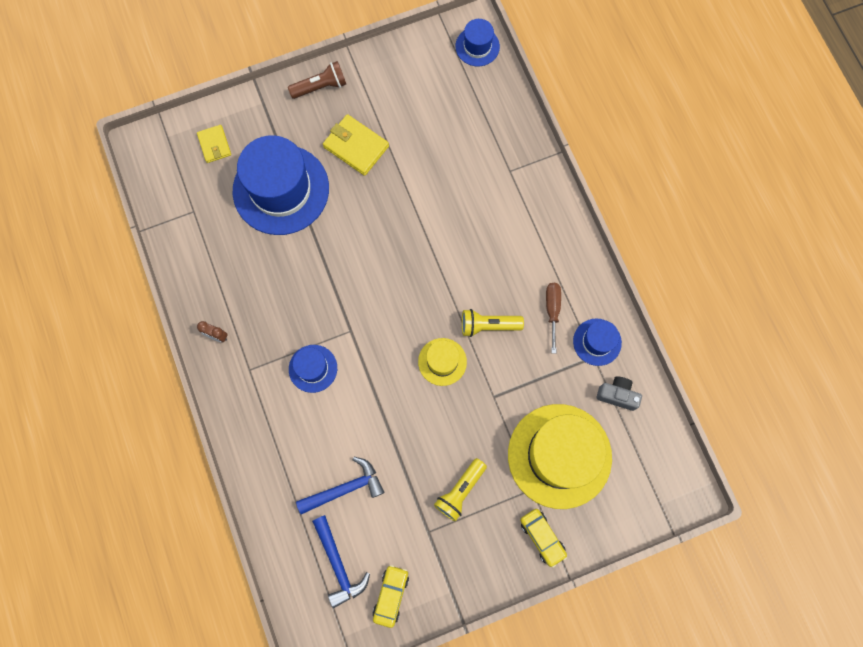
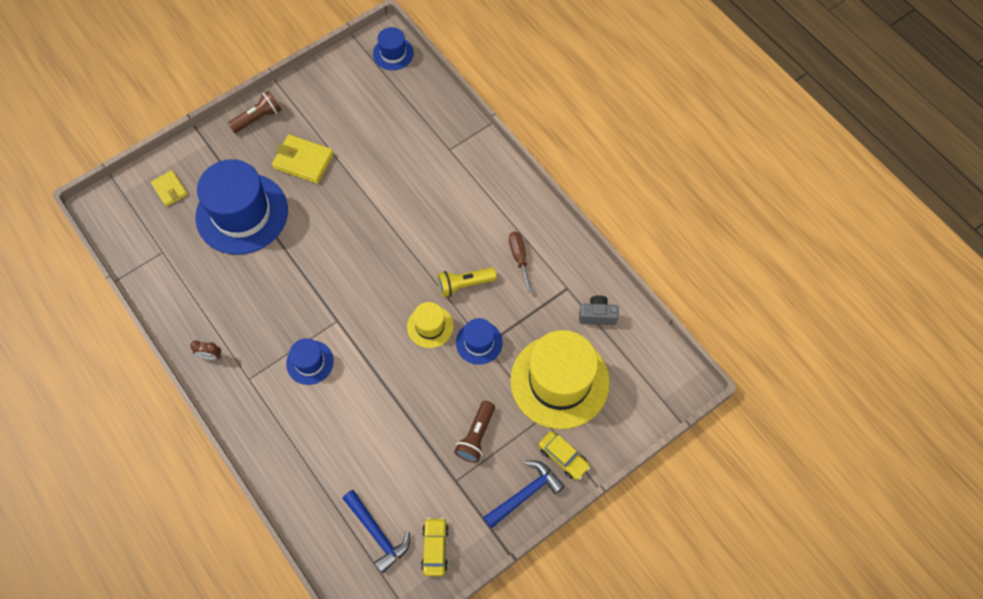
camera: 15 degrees left, 10 degrees down
(345, 488) = (367, 462): blue hammer -> blue hammer (525, 494)
(460, 491) = (476, 436): yellow flashlight -> brown flashlight
(597, 342) = (567, 274): blue hat -> blue hat (479, 342)

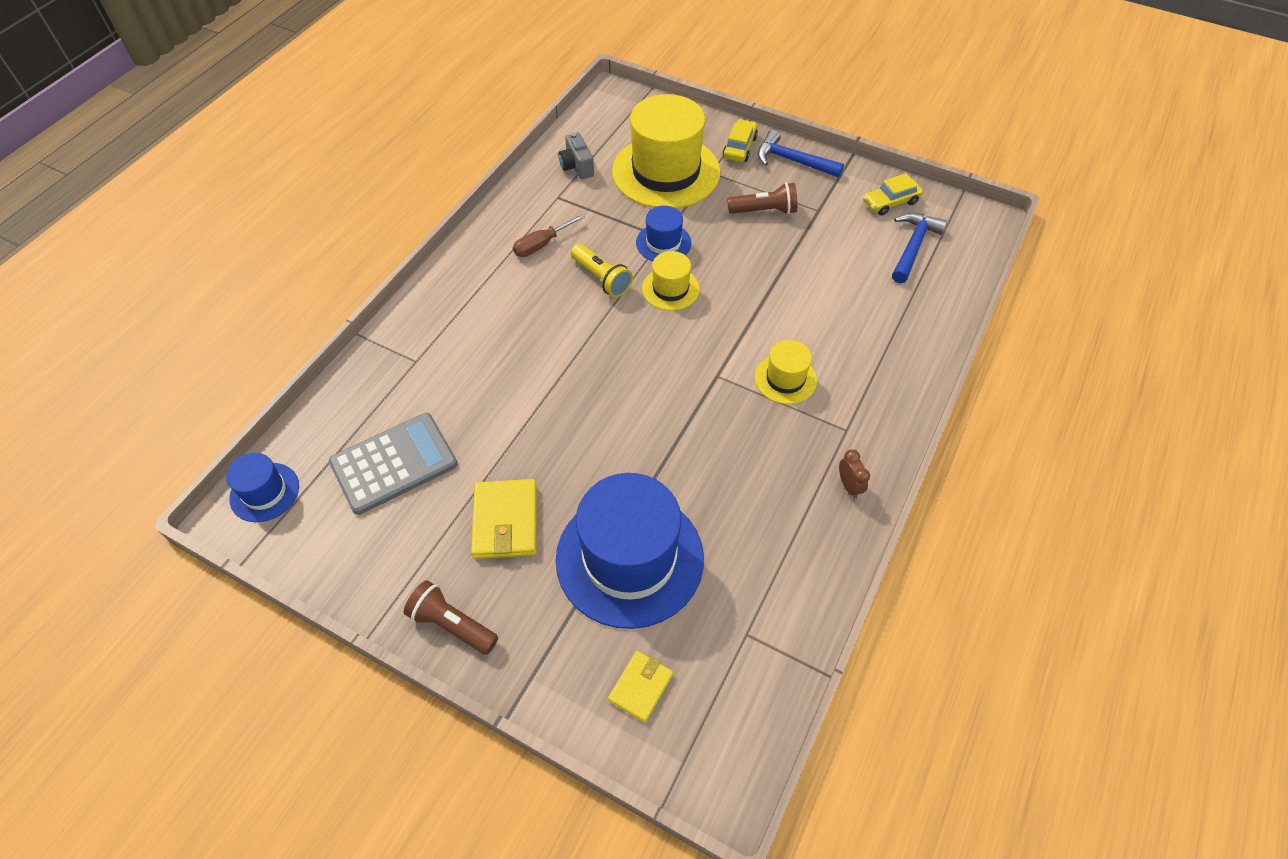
camera: 115 degrees left, 10 degrees down
(310, 362) = (785, 379): blue hat -> yellow hat
(376, 118) = (394, 463): none -> grey calculator

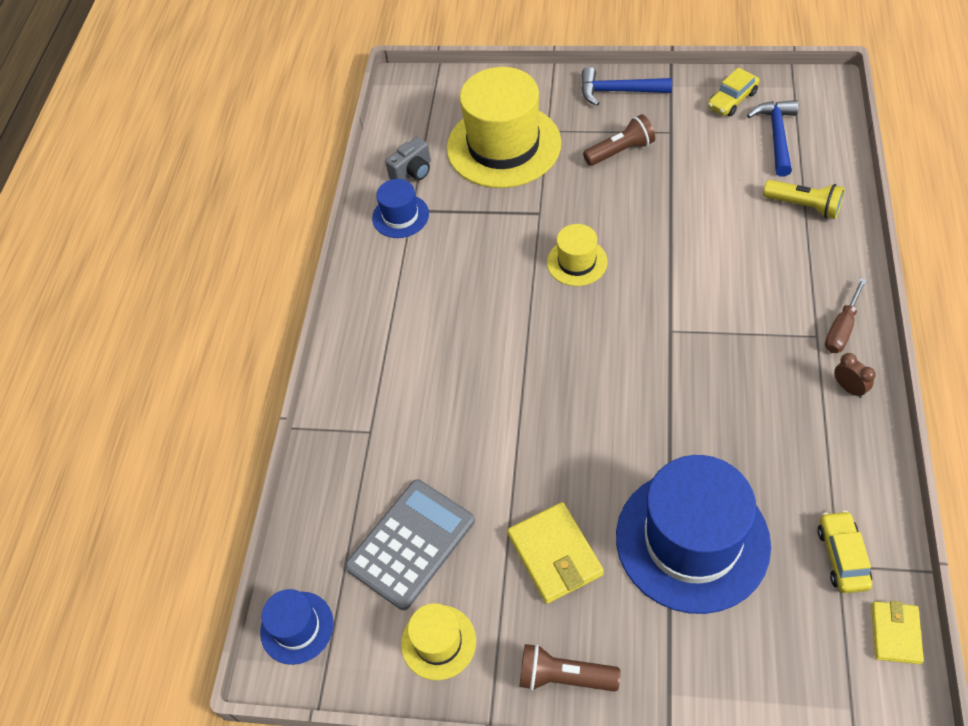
camera: 15 degrees left, 0 degrees up
(541, 245) = (425, 265): brown screwdriver -> brown screwdriver (841, 329)
(577, 167) = (412, 172): grey camera -> grey camera turned 90 degrees counterclockwise
(601, 278) = (504, 277): yellow flashlight -> yellow flashlight (804, 206)
(641, 687) = (773, 657): yellow wallet -> yellow wallet (895, 633)
(663, 243) = (543, 218): blue hat -> blue hat (400, 216)
(739, 147) = (560, 95): yellow car -> yellow car (842, 556)
(785, 379) = (734, 309): yellow hat -> yellow hat (438, 642)

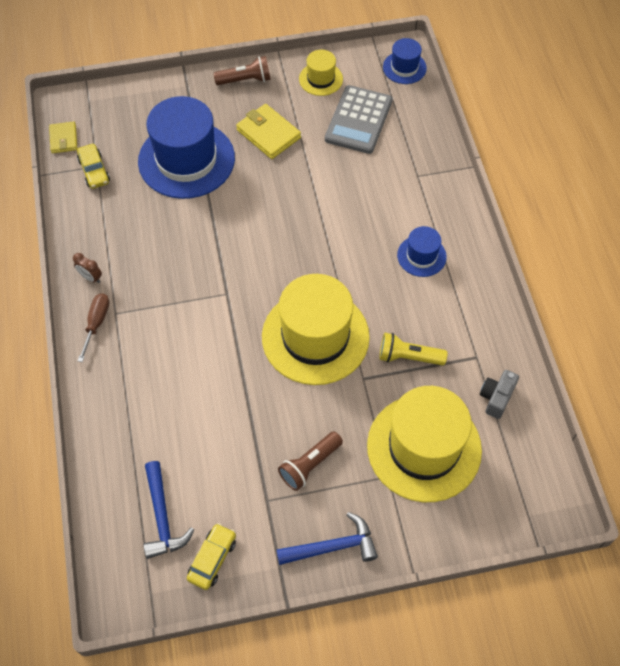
camera: 155 degrees right, 5 degrees up
(400, 216) = (483, 349): blue hat -> blue hat (421, 256)
(577, 262) = (315, 337): yellow hat -> yellow hat, size x2.08
(804, 206) = (131, 436): yellow flashlight -> yellow flashlight (408, 357)

